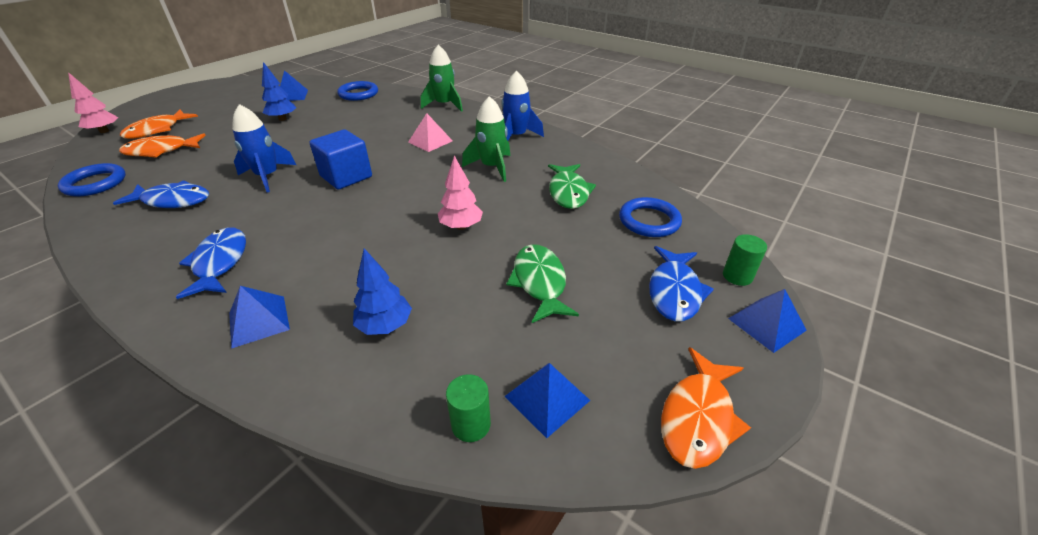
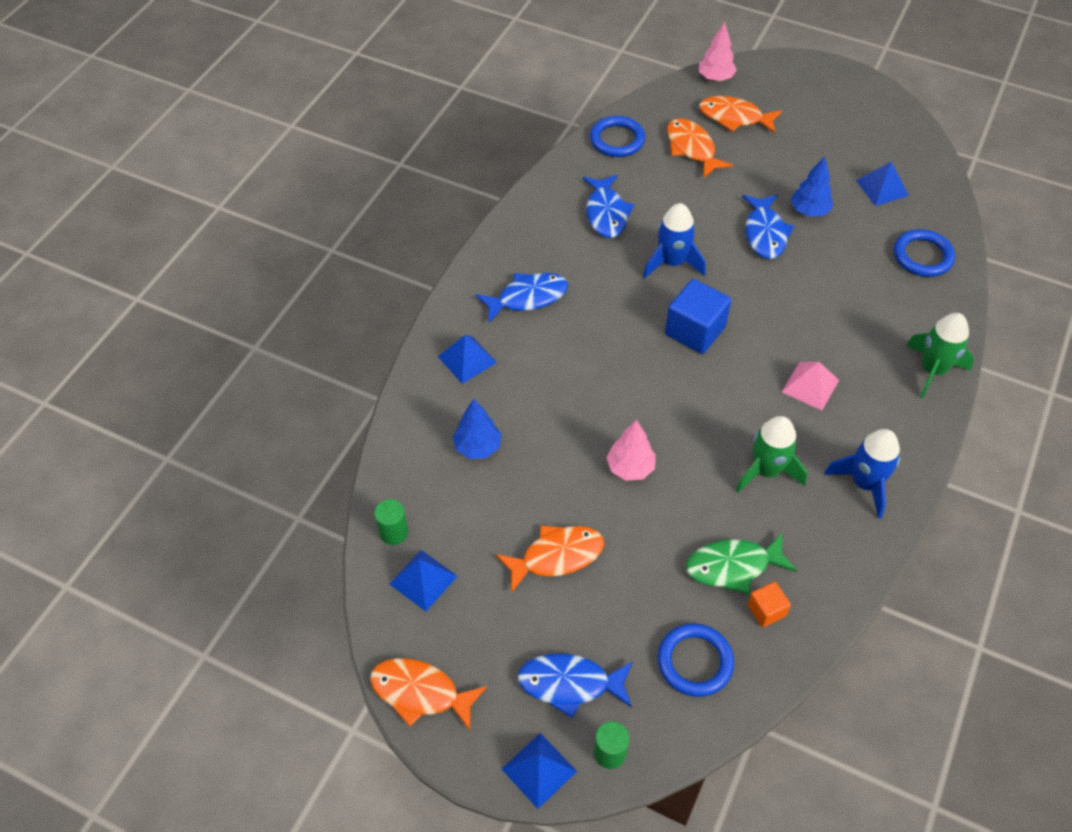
camera: 80 degrees right, 15 degrees up
(283, 136) = (765, 233): none -> blue fish
(539, 282) = (556, 556): green fish -> orange fish
(607, 185) = (766, 610): none -> orange cube

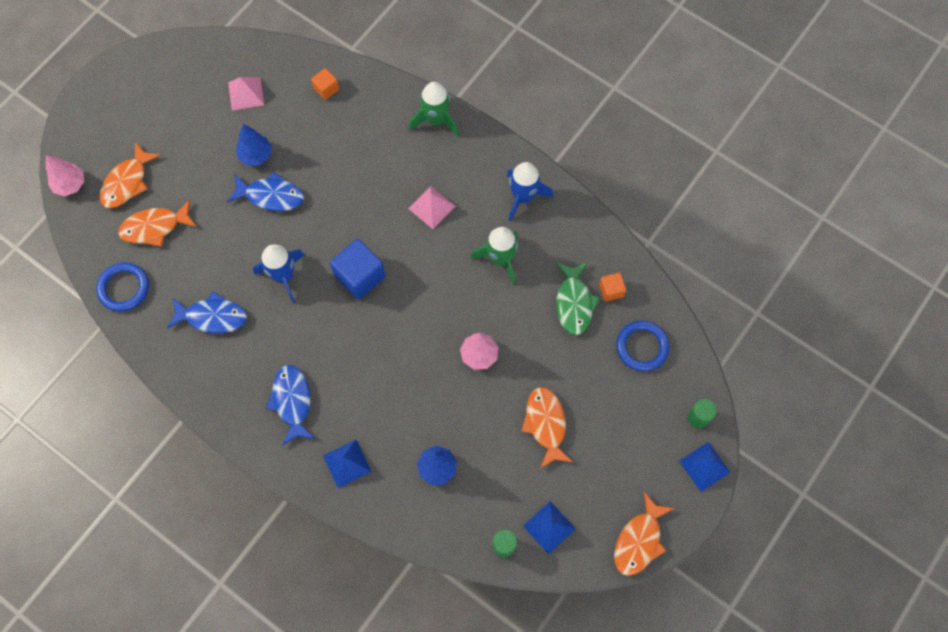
camera: 80 degrees left, 15 degrees up
(570, 684) = (646, 434): blue fish -> none
(882, 188) = (246, 93): blue pyramid -> pink pyramid
(922, 256) = (326, 89): blue ring -> orange cube

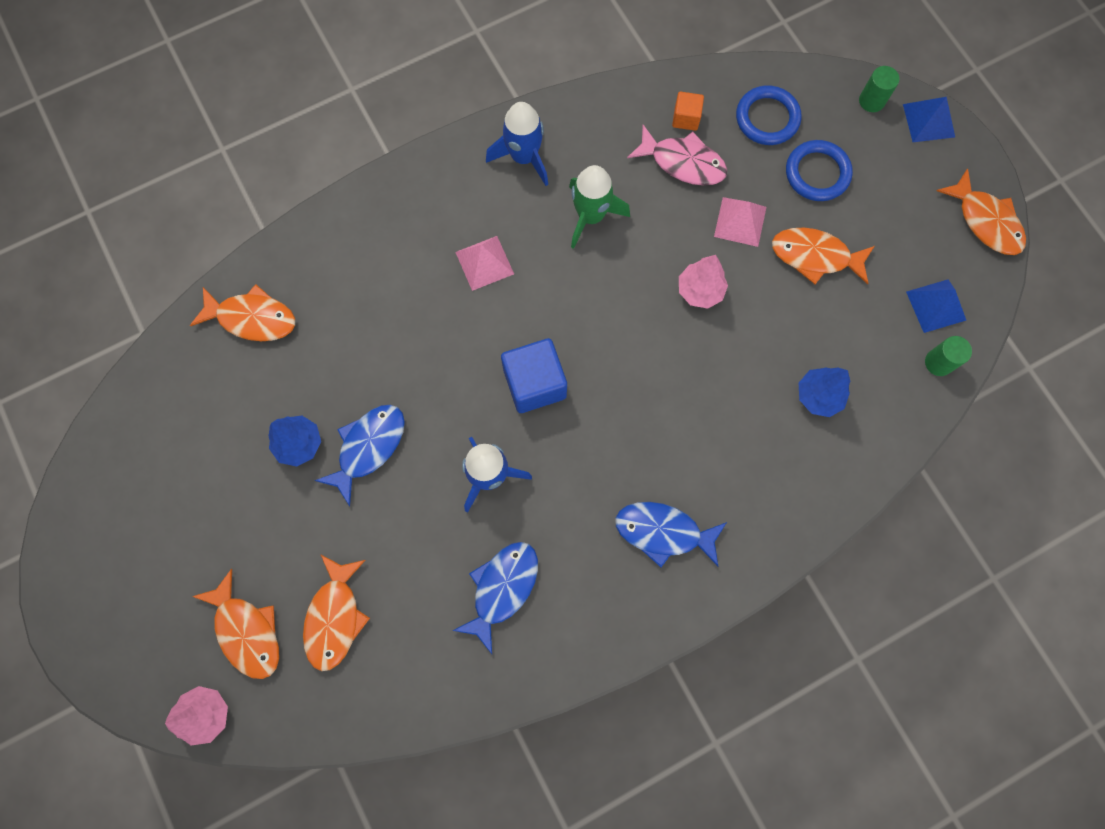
camera: 65 degrees left, 5 degrees up
(124, 288) = (404, 693): blue ring -> blue ring (817, 173)
(246, 93) = (200, 421): pink pyramid -> pink pyramid (740, 221)
(326, 89) = (252, 318): orange cube -> orange fish
(347, 463) = (770, 498): blue pyramid -> none
(436, 120) = (369, 208): green rocket -> none
(574, 303) = (683, 162): green fish -> pink fish

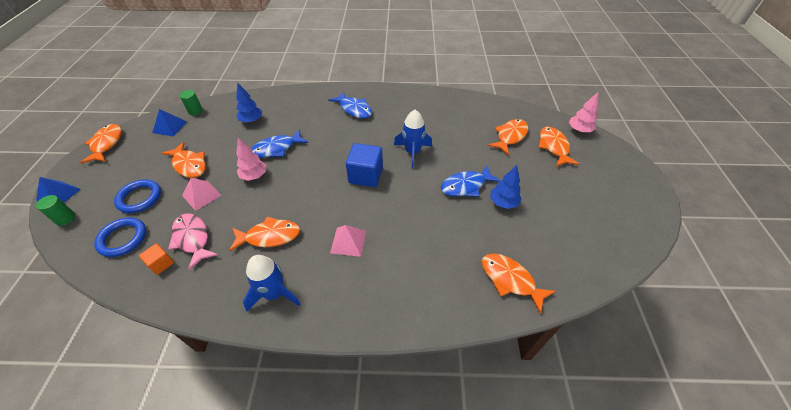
camera: 150 degrees left, 25 degrees down
(502, 588) = (431, 118): blue fish -> blue fish (277, 149)
(590, 216) = (269, 236): green rocket -> orange fish

